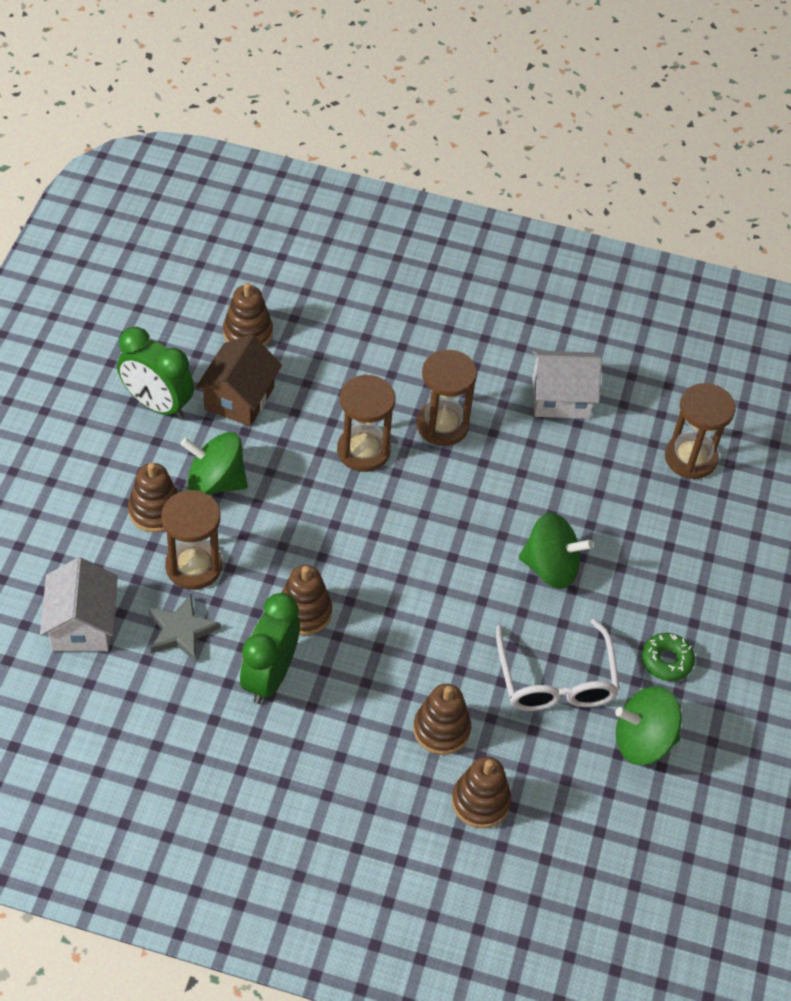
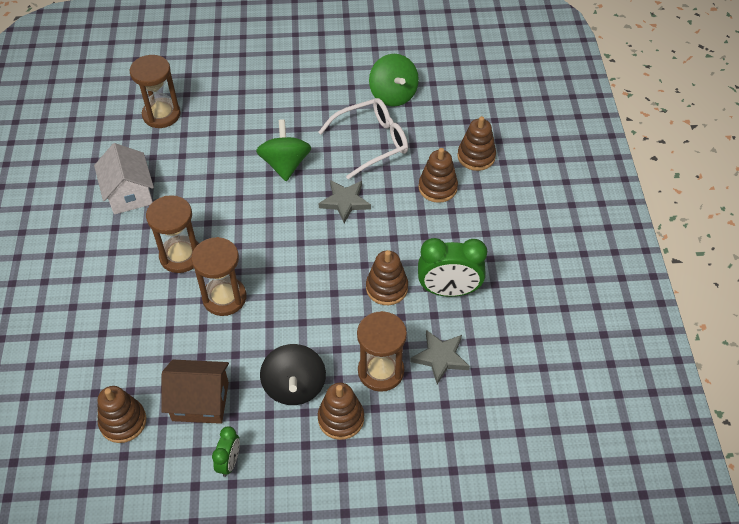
camera: 105 degrees left, 0 degrees up
(82, 625) = (469, 426): white house -> none
(157, 404) = (229, 462): green clock -> green clock, size x0.55
(215, 482) = (294, 386): green spinning top -> black spinning top
(459, 613) = (345, 202): none -> grey star
(666, 661) = (331, 95): green donut -> none

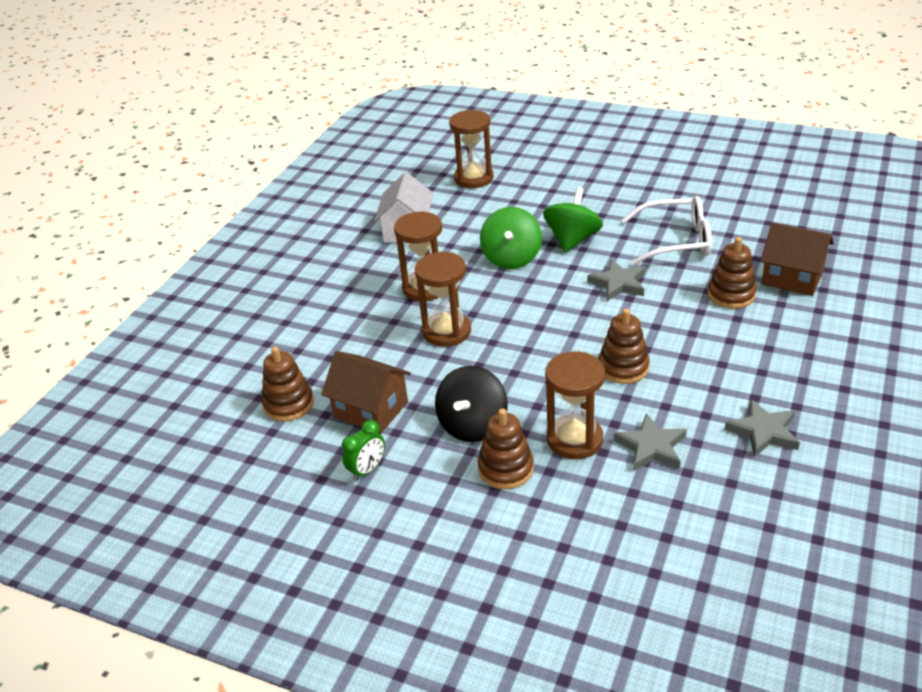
camera: 30 degrees right, 15 degrees down
(393, 95) = (722, 207): green spinning top -> green spinning top (511, 258)
(448, 290) = (695, 388): green clock -> none
(476, 156) = (792, 277): brown stacking toy -> brown house
(513, 315) = (763, 432): none -> grey star

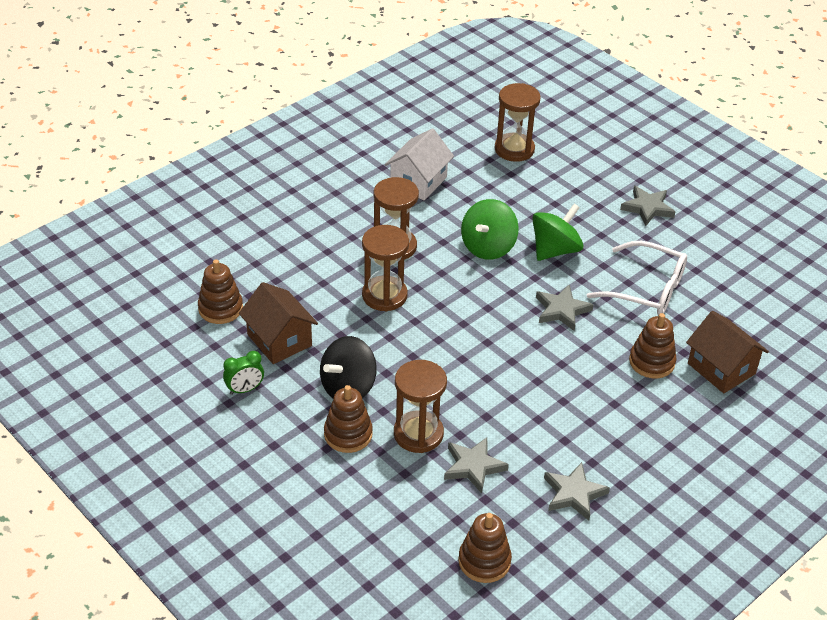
camera: 20 degrees right, 5 degrees up
(623, 182) = (647, 208): none -> grey star
(623, 367) = (504, 389): brown stacking toy -> brown stacking toy (484, 561)

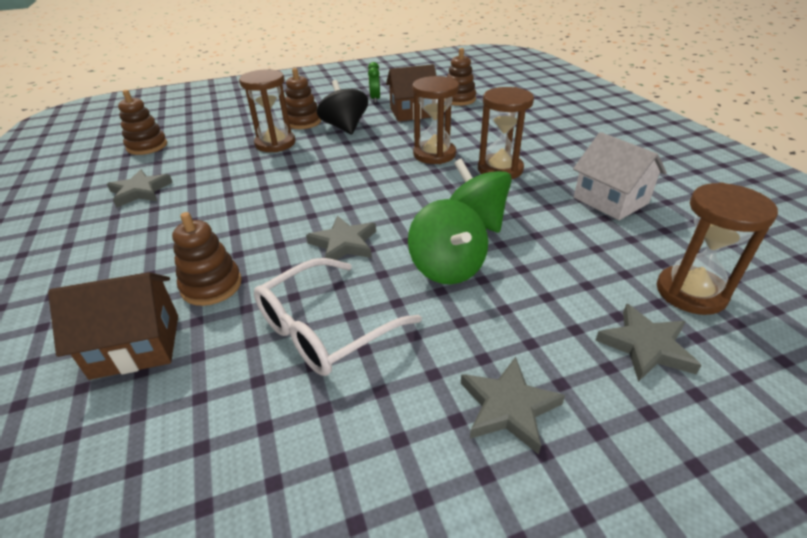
camera: 115 degrees right, 5 degrees down
(473, 466) = (221, 157): grey star -> grey star (646, 346)

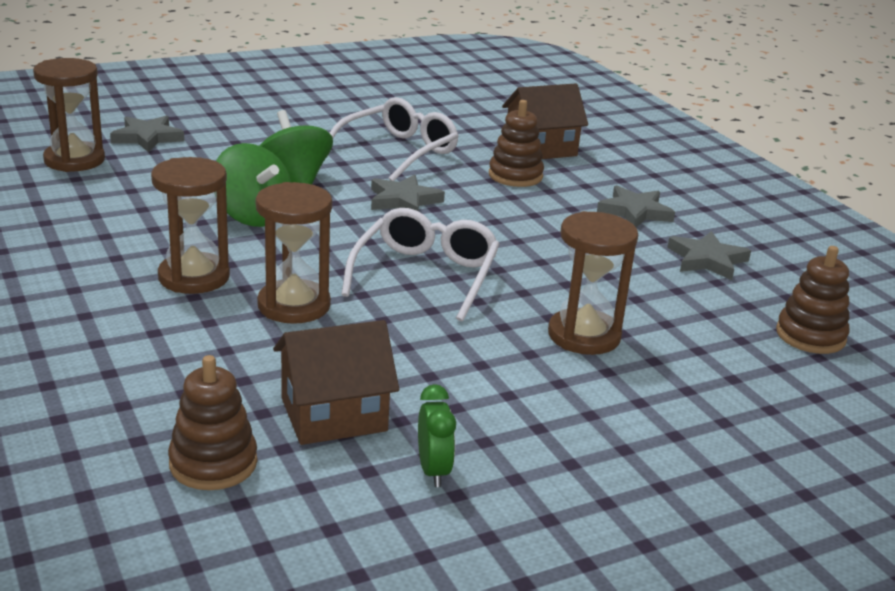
camera: 170 degrees right, 10 degrees down
(303, 122) = (568, 390): brown stacking toy -> none
(345, 127) = (472, 372): black spinning top -> none
(349, 175) = (426, 274): none -> white glasses
(508, 407) = (264, 121): grey star -> grey star (635, 212)
(610, 200) = (68, 232): white house -> none

